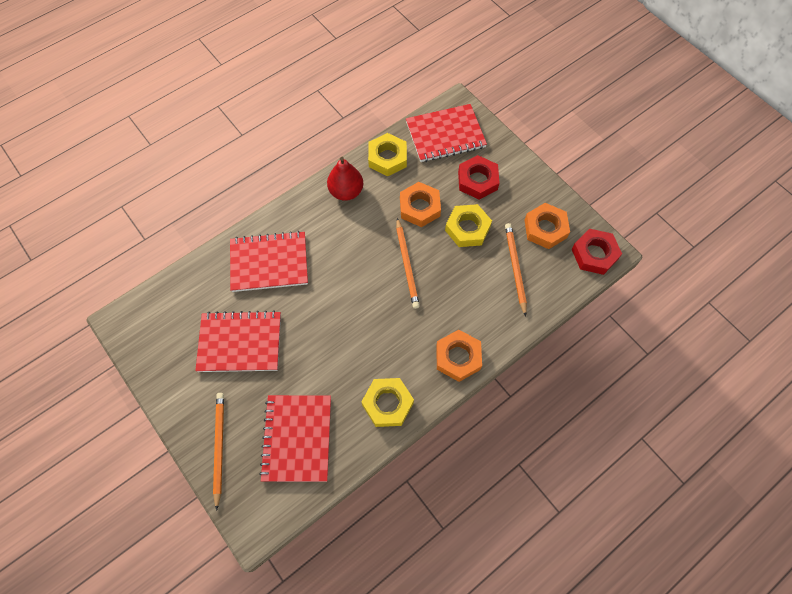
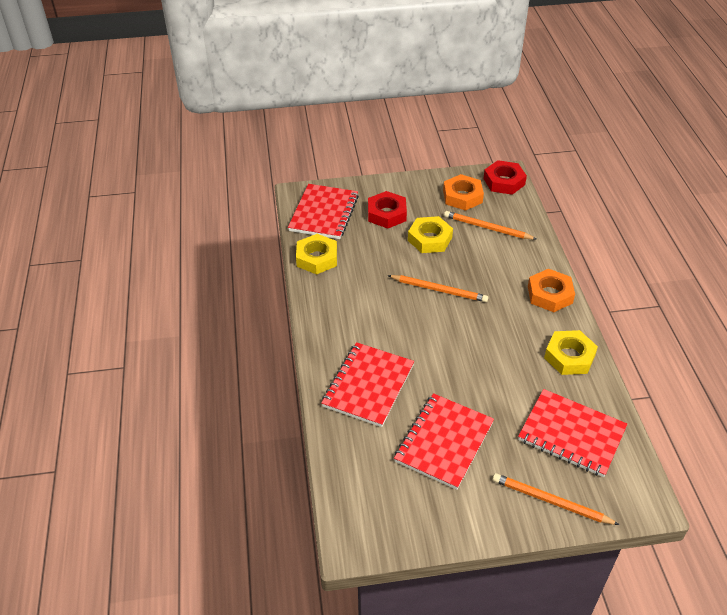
camera: 60 degrees left, 20 degrees down
(346, 191) = (331, 299): red pear -> none
(419, 207) = (386, 259): orange nut -> none

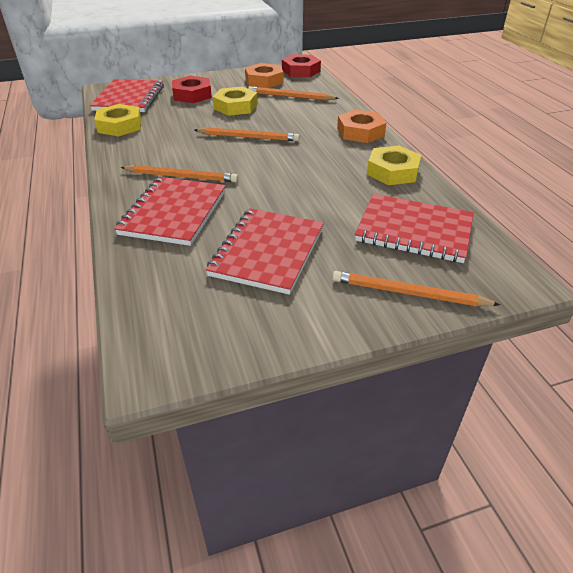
camera: 10 degrees left, 5 degrees down
(375, 339) = (181, 176): none -> orange pencil

